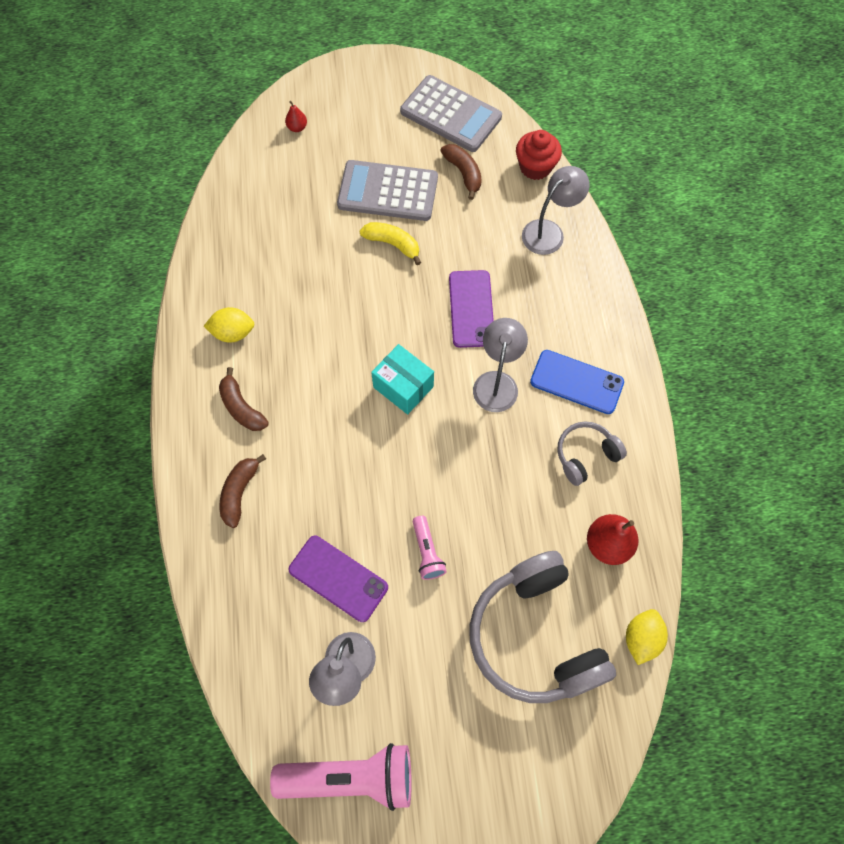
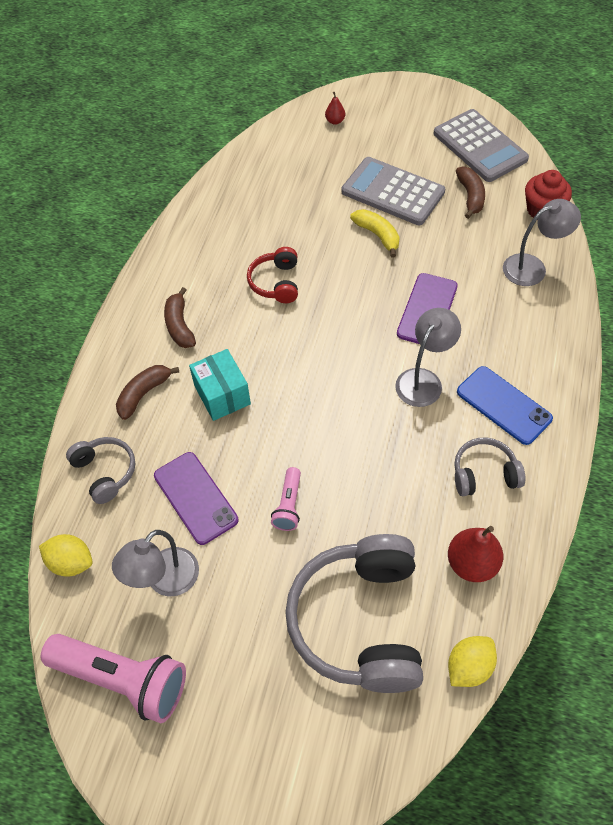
camera: 25 degrees right, 10 degrees down
(233, 333) = (202, 264): yellow lemon -> yellow lemon (71, 562)
(240, 586) = (105, 472): none -> grey headphones
(316, 328) = (276, 282): none -> red headphones
(403, 387) = (332, 355): turquoise box -> turquoise box (222, 395)

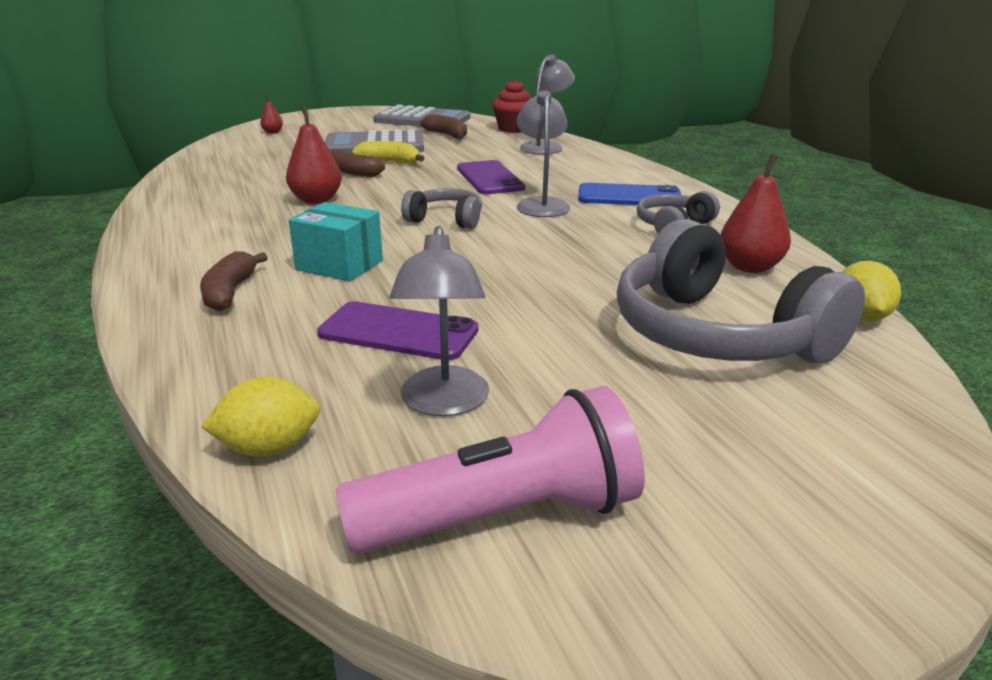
camera: 40 degrees left, 30 degrees down
(105, 472) = (238, 358): grey headphones -> grey headphones (446, 220)
(179, 325) = (227, 245): brown banana -> brown banana (352, 172)
(276, 282) = (316, 200): red headphones -> red pear
(288, 505) = (520, 299): pink flashlight -> none

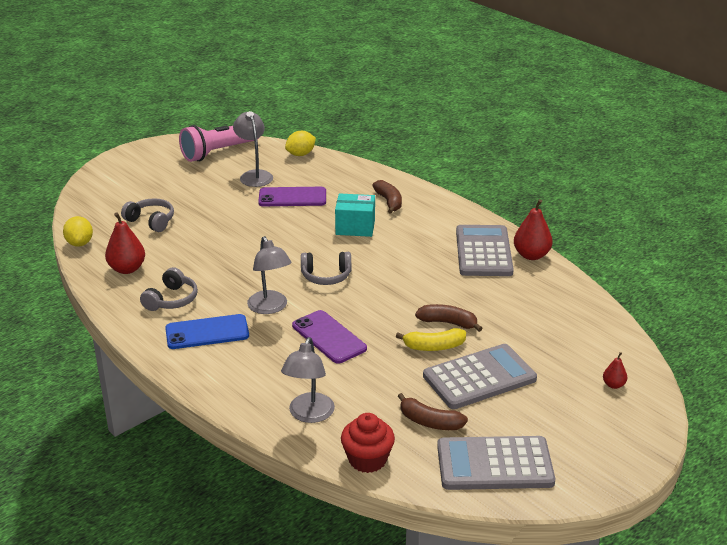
camera: 160 degrees right, 5 degrees up
(208, 213) = (483, 252): none -> grey calculator
(316, 200) = (432, 280): red pear -> red pear (531, 255)
(717, 335) = (151, 221): grey headphones -> grey headphones, size x0.50

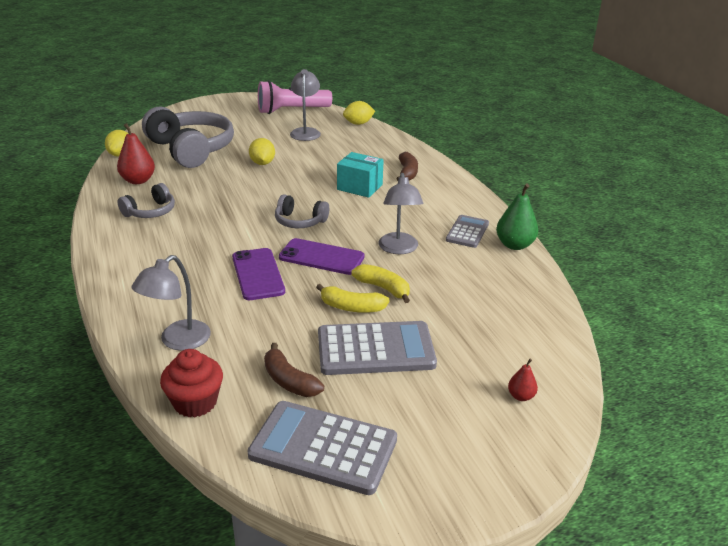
camera: 20 degrees right, 0 degrees up
(151, 221) = (191, 149): grey headphones -> grey headphones, size x2.02
(207, 332) = (154, 245): blue phone -> none
(239, 221) = (262, 163): none -> yellow lemon
(270, 308) = (227, 237): grey lamp -> grey lamp (399, 249)
(292, 197) = (323, 154): purple phone -> purple phone (321, 257)
(448, 323) = (383, 288): brown banana -> yellow banana
(483, 252) = (467, 232): grey calculator -> grey calculator, size x0.58
(531, 255) = (514, 245): red pear -> green pear

